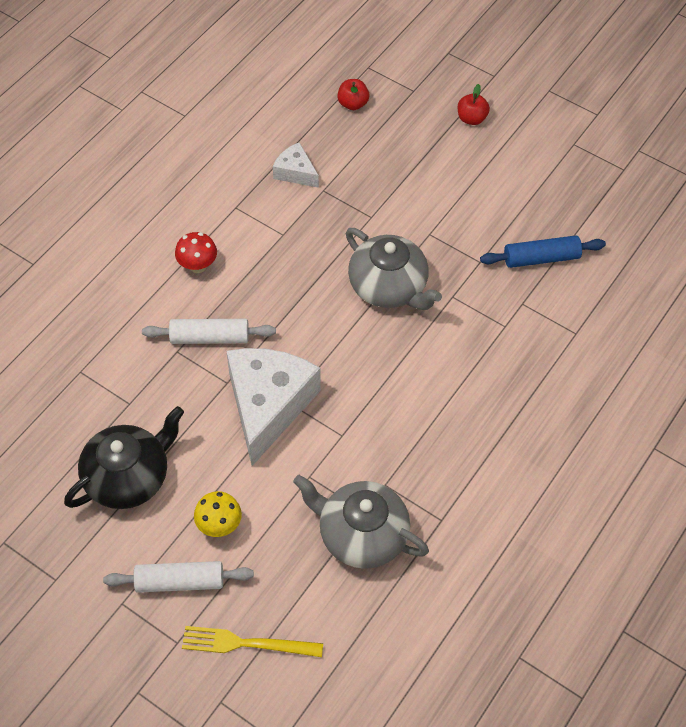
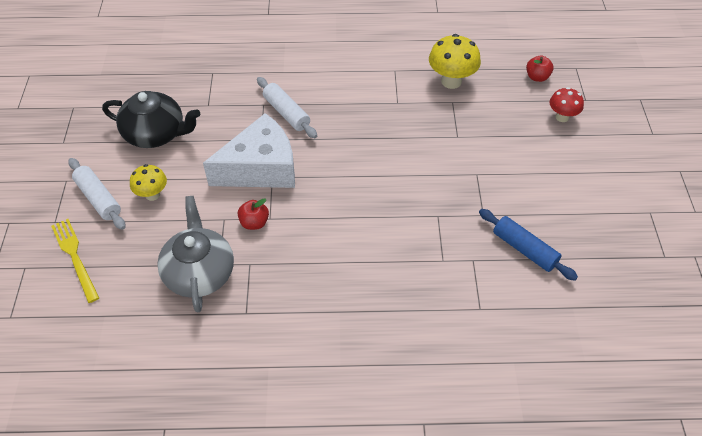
camera: 55 degrees right, 5 degrees down
(198, 266) = (333, 78): red mushroom -> red mushroom (562, 117)
(295, 172) = (451, 81): white cheese -> yellow mushroom
(389, 287) = (410, 177): grey teapot -> none
(471, 118) = (600, 142): red apple -> red apple (254, 223)

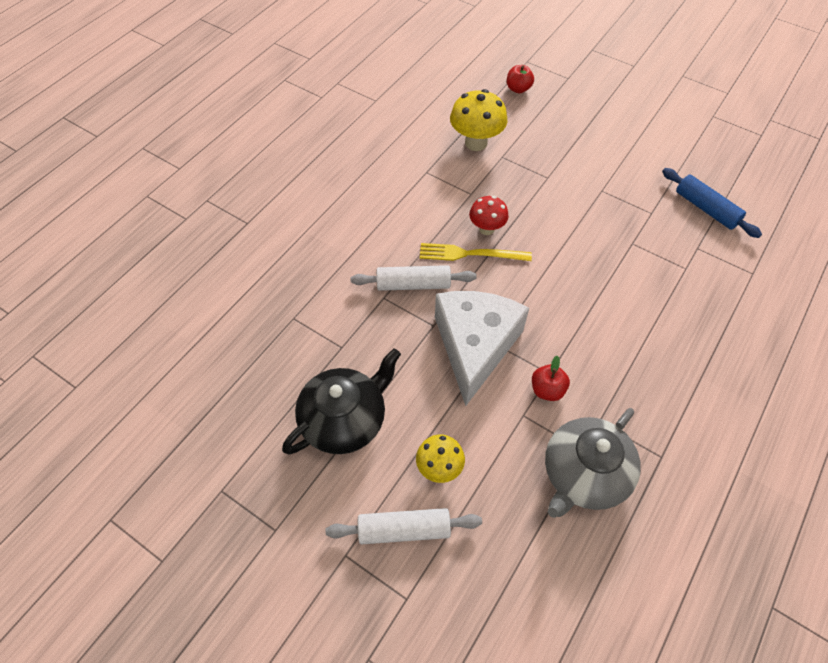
camera: 55 degrees left, 5 degrees up
(75, 257) = (481, 598): yellow fork -> yellow fork (471, 254)
(199, 272) = (584, 474): grey teapot -> grey teapot turned 75 degrees counterclockwise
(524, 249) = (706, 209): blue rolling pin -> blue rolling pin turned 60 degrees clockwise
(562, 117) = (577, 102): red mushroom -> red mushroom (486, 229)

